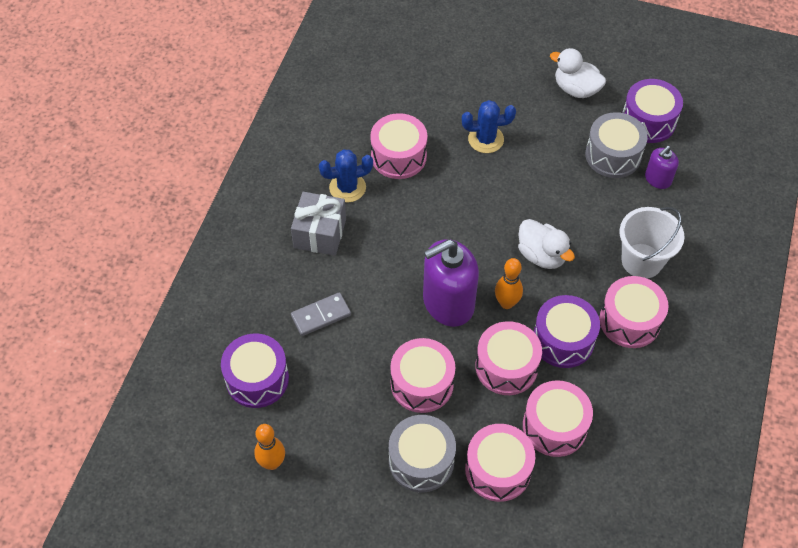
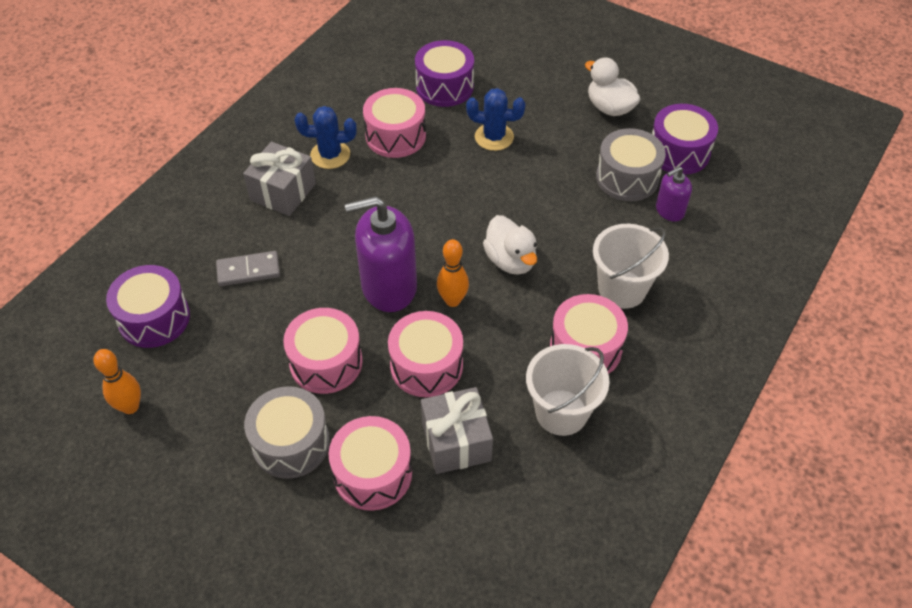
camera: 15 degrees right, 5 degrees down
(554, 426) = (456, 441): pink drum -> grey gift
(563, 340) = (501, 352): purple drum -> purple drum (444, 87)
(629, 381) = (561, 412): none -> white bucket

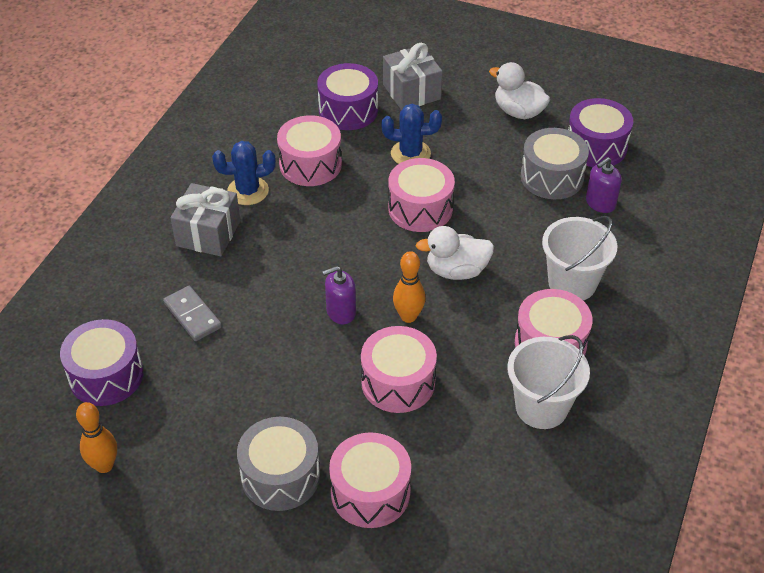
camera: 10 degrees left, 5 degrees down
(248, 270) = (192, 315): grey domino -> grey domino turned 75 degrees clockwise
(326, 362) = (296, 393): pink drum -> pink drum (420, 208)
(388, 287) = (341, 312): purple soap dispenser -> purple soap dispenser, size x0.51
(456, 441) = (445, 450): grey gift -> grey gift (411, 92)
(510, 260) = (456, 271): white duck -> white duck turned 120 degrees clockwise

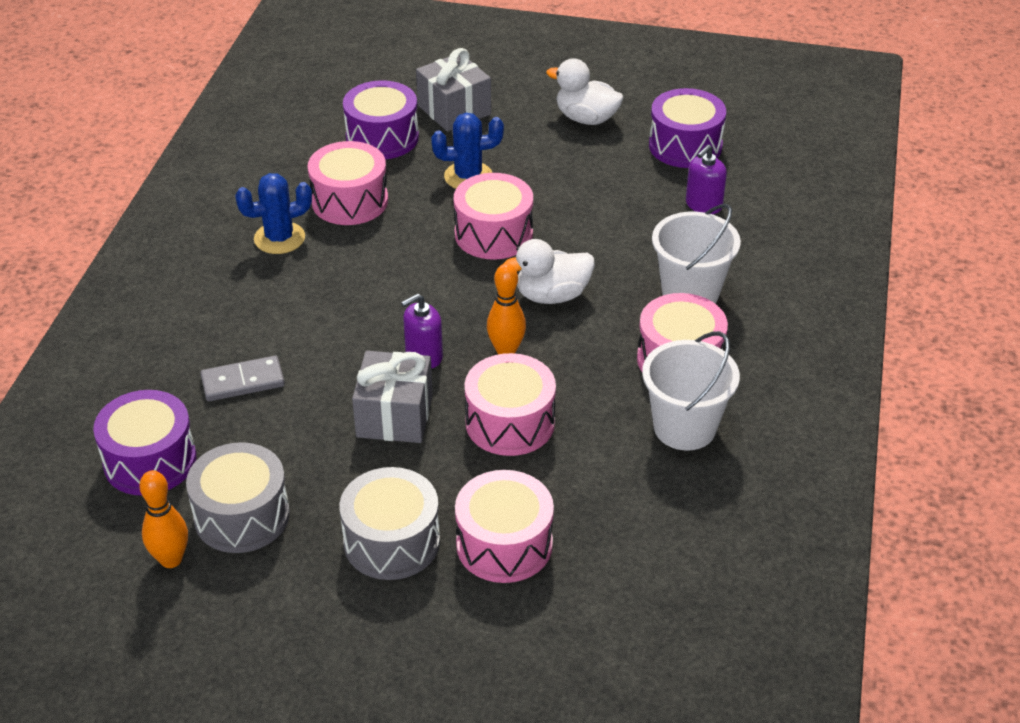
camera: 10 degrees left, 5 degrees down
(192, 315) = (243, 381): grey domino -> grey domino turned 60 degrees counterclockwise
(208, 233) = (241, 290): grey gift -> grey gift (394, 415)
(552, 177) = (641, 183): grey drum -> grey drum (242, 516)

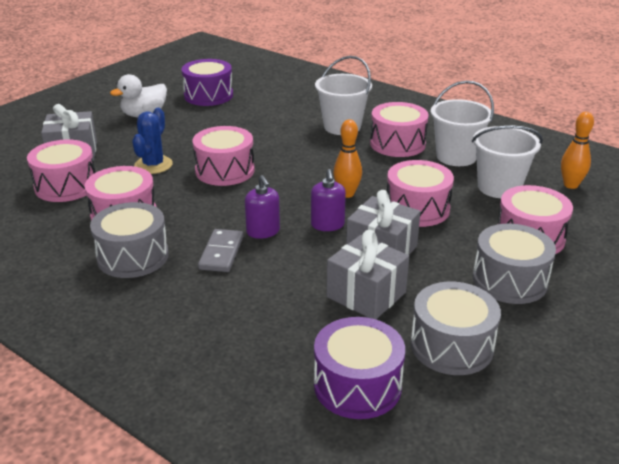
camera: 65 degrees left, 10 degrees down
(171, 559) = (486, 397): orange bowling pin -> orange bowling pin (570, 185)
(243, 381) = (293, 312): grey domino -> grey domino (221, 253)
(279, 238) = (133, 256): blue cactus -> grey drum
(300, 427) = (366, 295): none -> grey gift
(382, 138) = (66, 186): purple drum -> pink drum
(552, 295) = (306, 166): white duck -> none
(622, 490) = (499, 187): none -> white bucket
(703, 205) = (268, 104): purple soap dispenser -> purple soap dispenser (263, 231)

